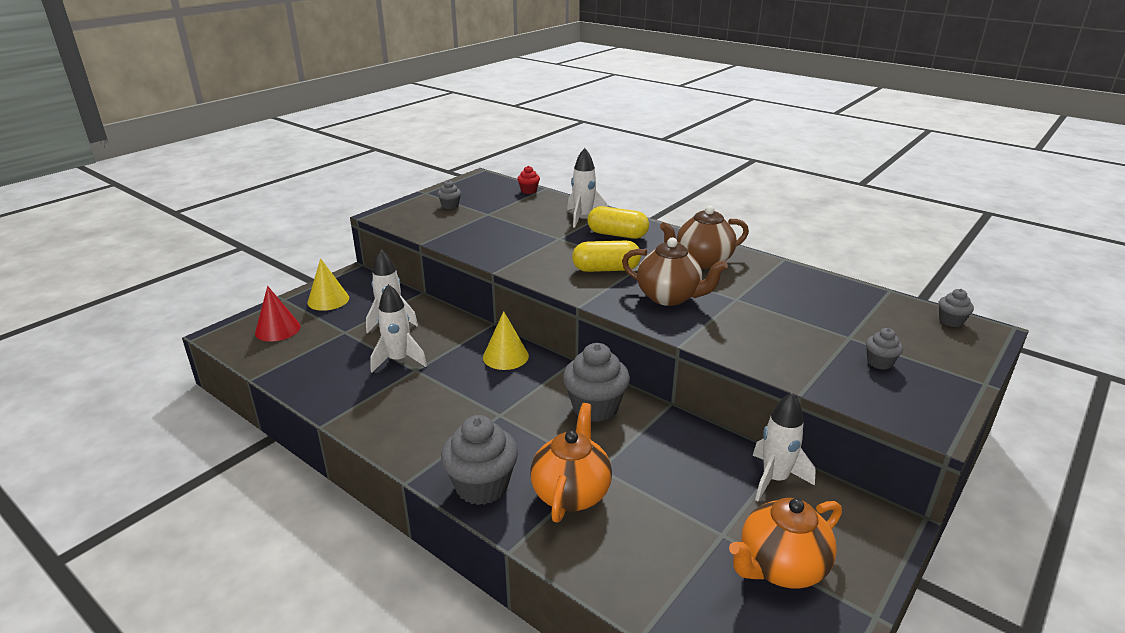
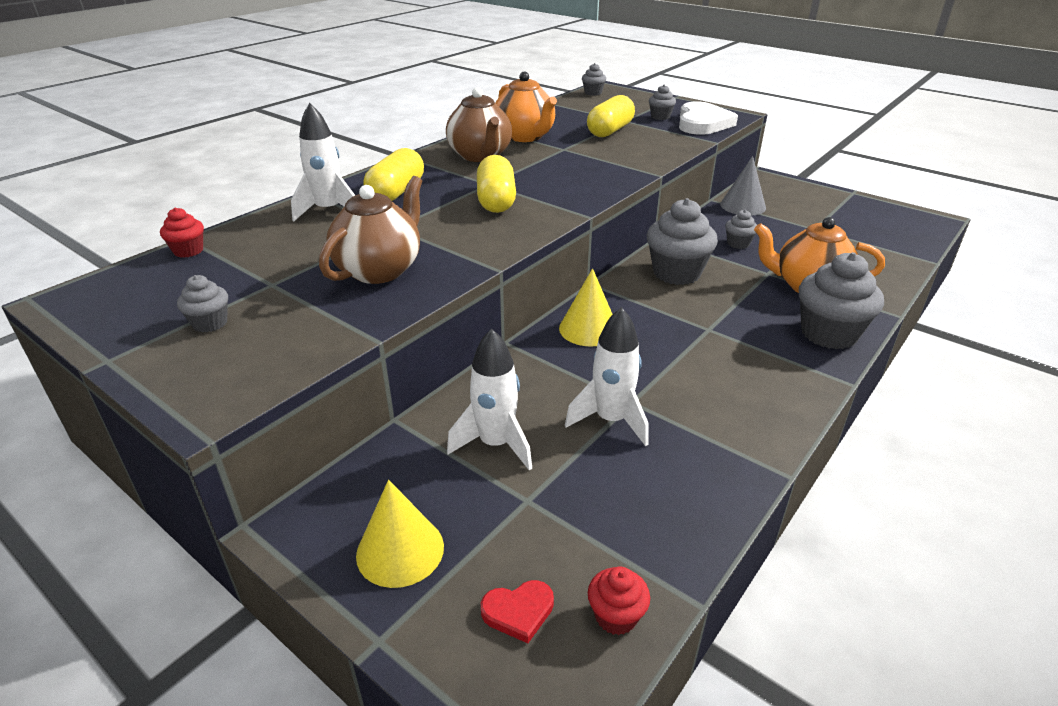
camera: 90 degrees left, 5 degrees up
(259, 354) = (616, 616): none -> red cupcake
(277, 329) = (518, 611): red cone -> red heart
(665, 458) = (738, 244): none -> grey cupcake
(669, 297) = (564, 174): brown teapot -> brown teapot (380, 270)
(774, 479) = (743, 206): white rocket -> grey cone
(780, 567) = (833, 213): orange teapot -> orange teapot (525, 137)
(805, 325) = (610, 131): none -> yellow capsule
(871, 392) = (702, 123): none -> white heart

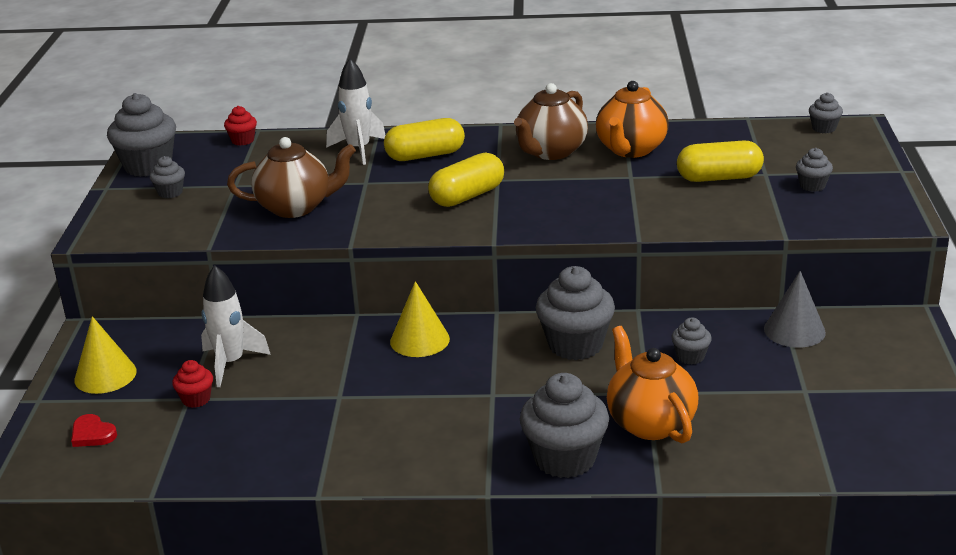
camera: 55 degrees right, 5 degrees down
(119, 317) = (148, 166): none -> grey cupcake
(611, 420) = (305, 396): white rocket -> none
(616, 616) = (116, 468): red cupcake -> red cupcake (196, 399)
(702, 123) = (833, 212): white heart -> none

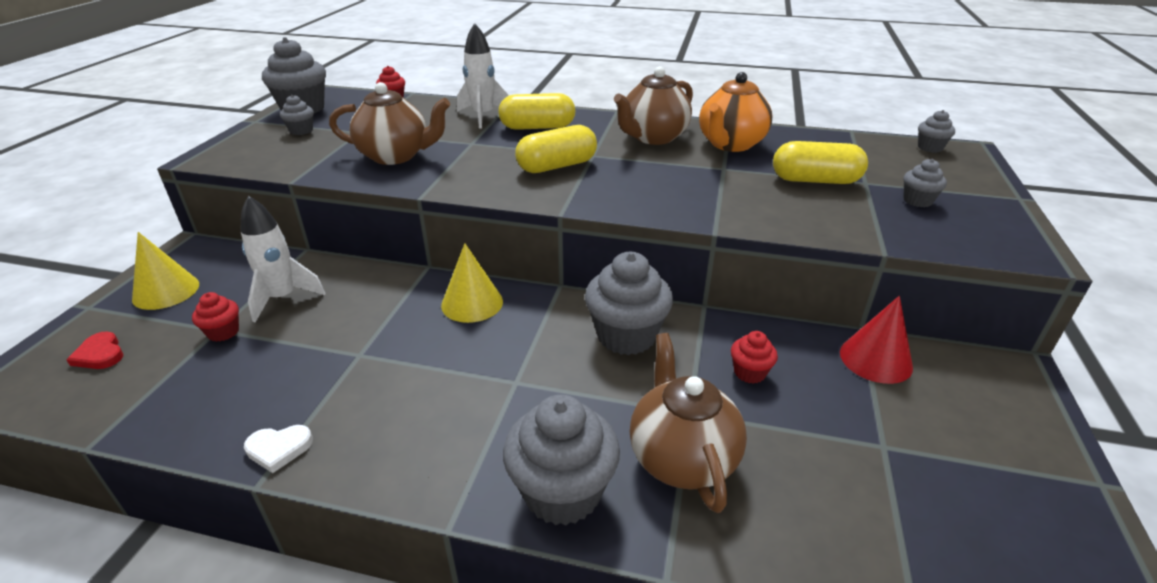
camera: 10 degrees right, 5 degrees up
(318, 470) = (279, 449): none -> white heart
(650, 423) = (682, 458): orange teapot -> brown teapot
(690, 356) = (749, 372): grey cupcake -> red cupcake
(794, 330) = (875, 359): grey cone -> red cone

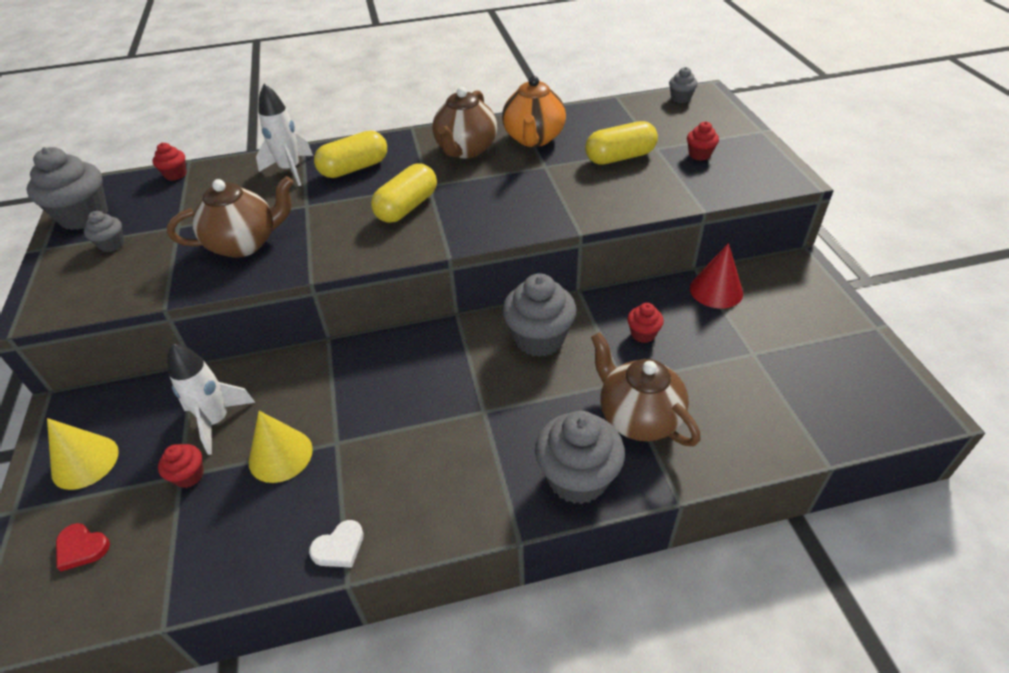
camera: 25 degrees left, 10 degrees up
(472, 303) = (396, 358): yellow cone -> yellow cone (280, 455)
(917, 201) = (699, 155): grey cupcake -> red cupcake

